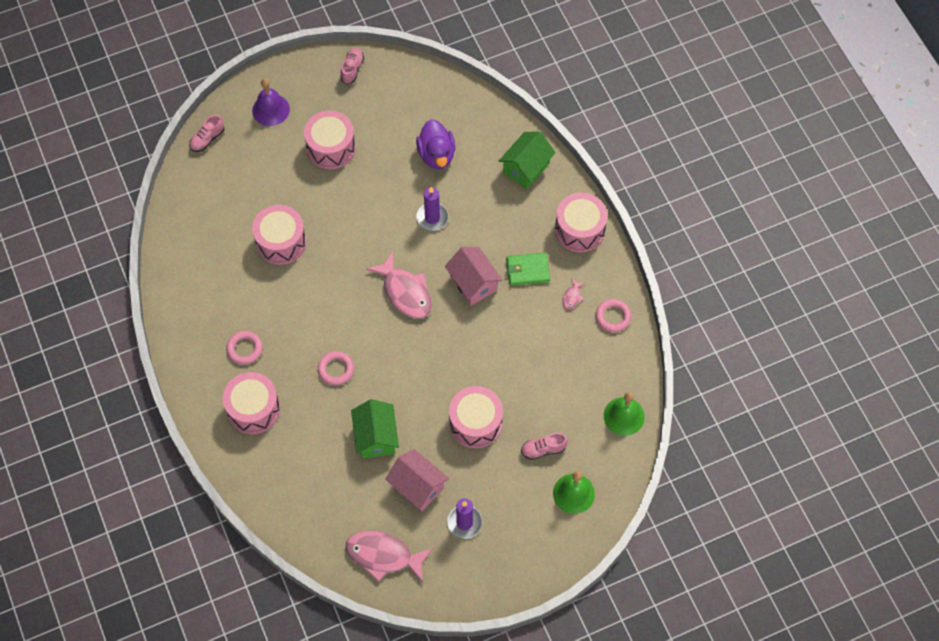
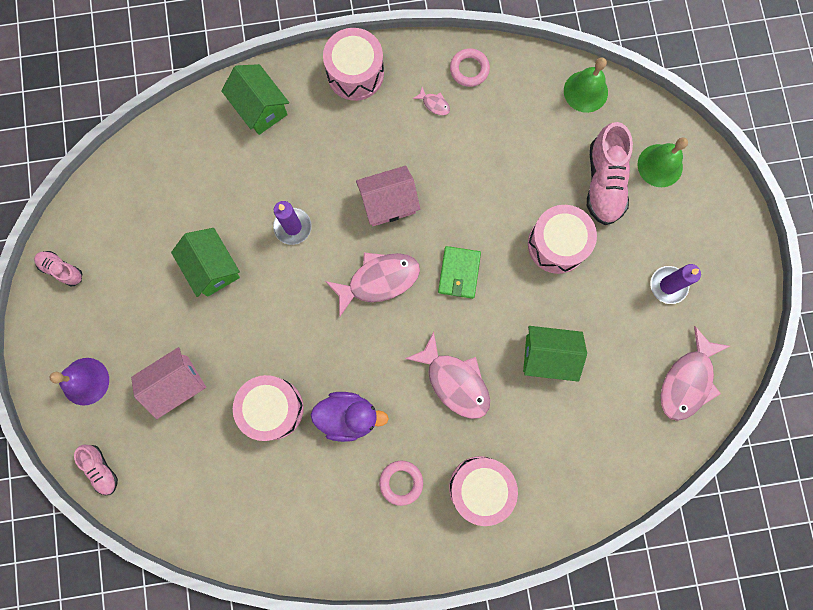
camera: 75 degrees left, 15 degrees up
(331, 148) = (163, 320): pink drum -> none
(336, 369) = (454, 381): pink ring -> pink fish
(382, 170) = (212, 268): none -> green house
(417, 486) = (616, 325): pink house -> pink house (176, 384)
(436, 155) = (212, 201): purple duck -> purple duck (348, 416)
(527, 270) = (389, 141): green wallet -> green wallet (459, 273)
(543, 449) = (604, 182): pink shoe -> pink shoe, size x1.83

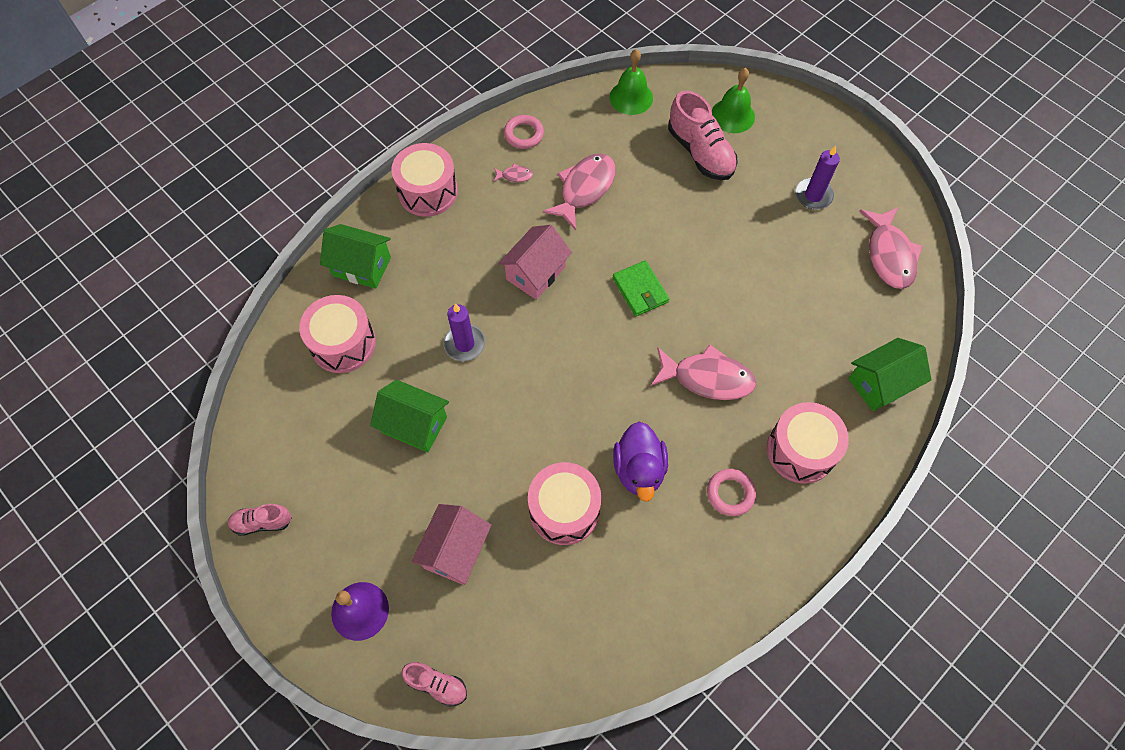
camera: 35 degrees left, 15 degrees down
(348, 416) = (639, 469): purple duck -> purple duck turned 120 degrees clockwise
(378, 280) = (576, 339): pink fish -> pink fish (584, 189)
(548, 356) = (766, 307): green house -> green house (880, 384)
(557, 244) = (702, 219): pink drum -> pink drum (343, 343)

